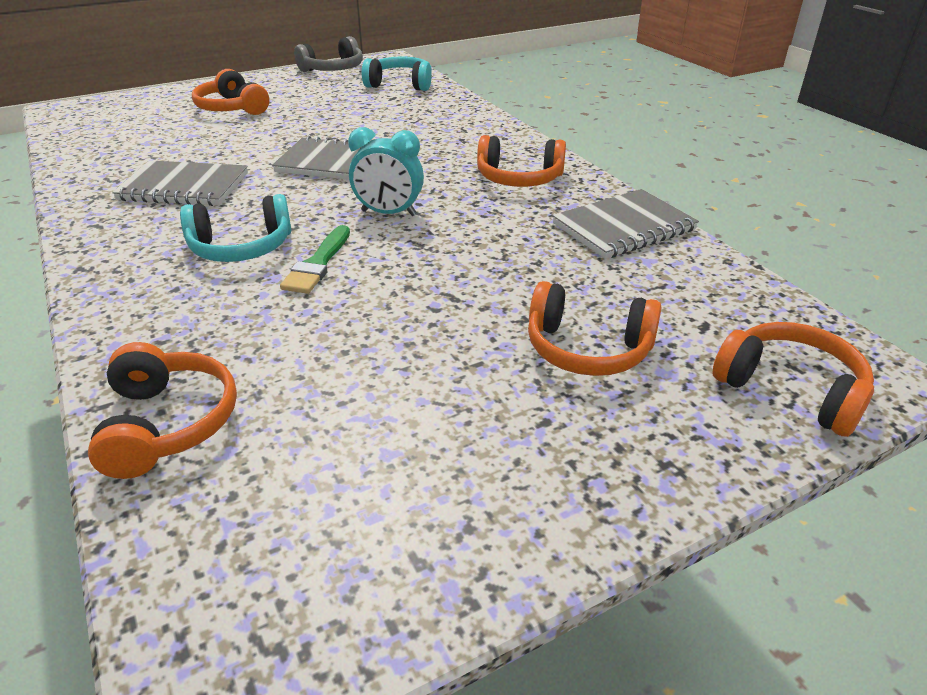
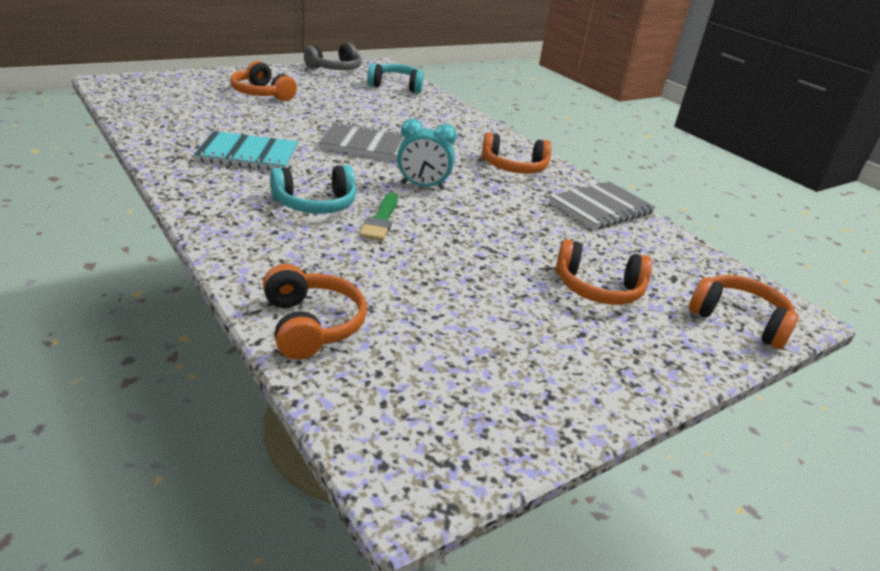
camera: 10 degrees left, 5 degrees down
(184, 187) = (248, 154): grey notebook -> turquoise notebook

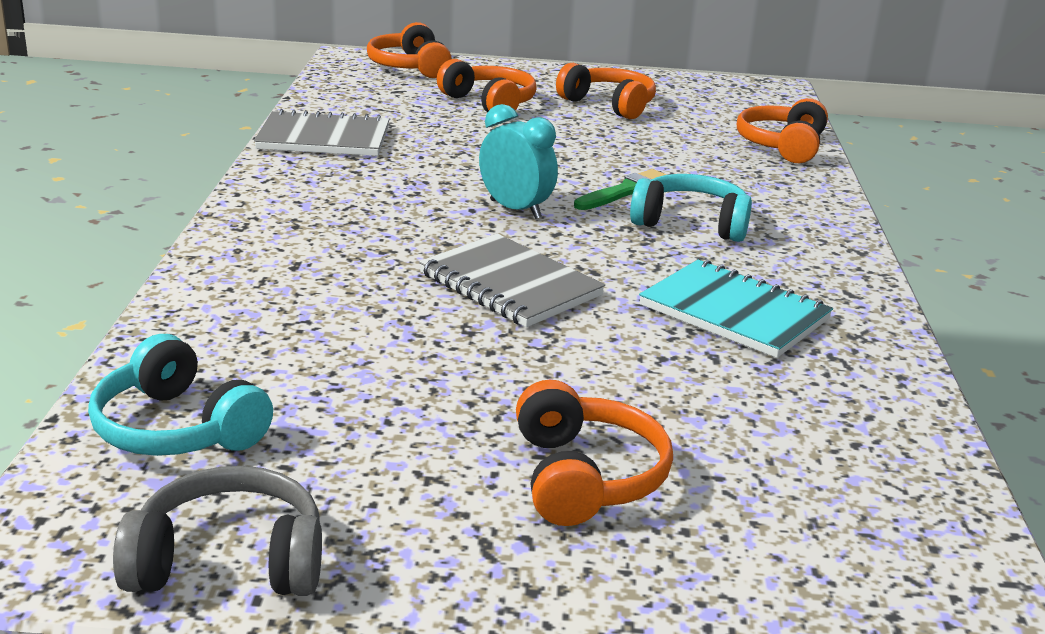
camera: 140 degrees left, 5 degrees down
(514, 167) = (326, 199): orange headphones -> orange headphones (609, 105)

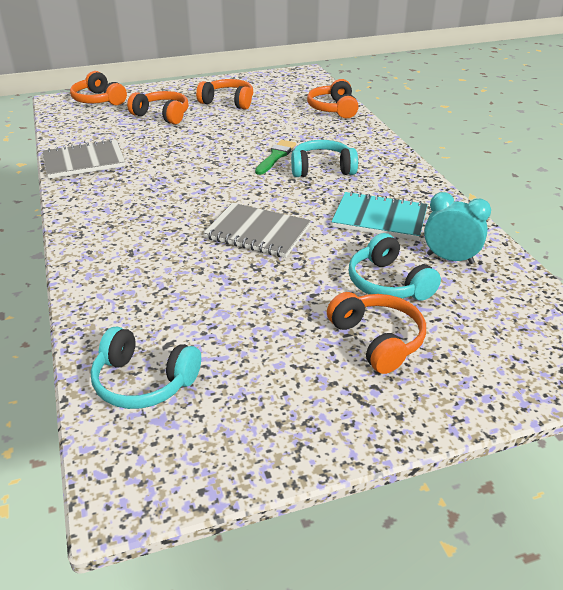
camera: 20 degrees left, 10 degrees up
(229, 562) = (236, 456): grey headphones -> none
(515, 209) = (226, 183): turquoise clock -> turquoise clock (450, 259)
(672, 405) = (388, 283): none -> turquoise headphones

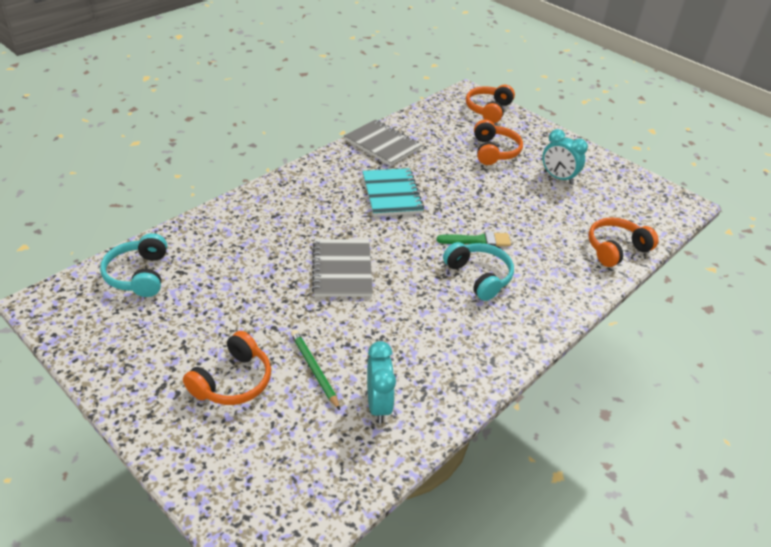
camera: 60 degrees right, 5 degrees up
(228, 102) = (558, 177): orange headphones -> turquoise clock
(379, 219) = (416, 339): turquoise notebook -> turquoise notebook (391, 194)
(388, 283) = (314, 370): turquoise headphones -> green pencil

